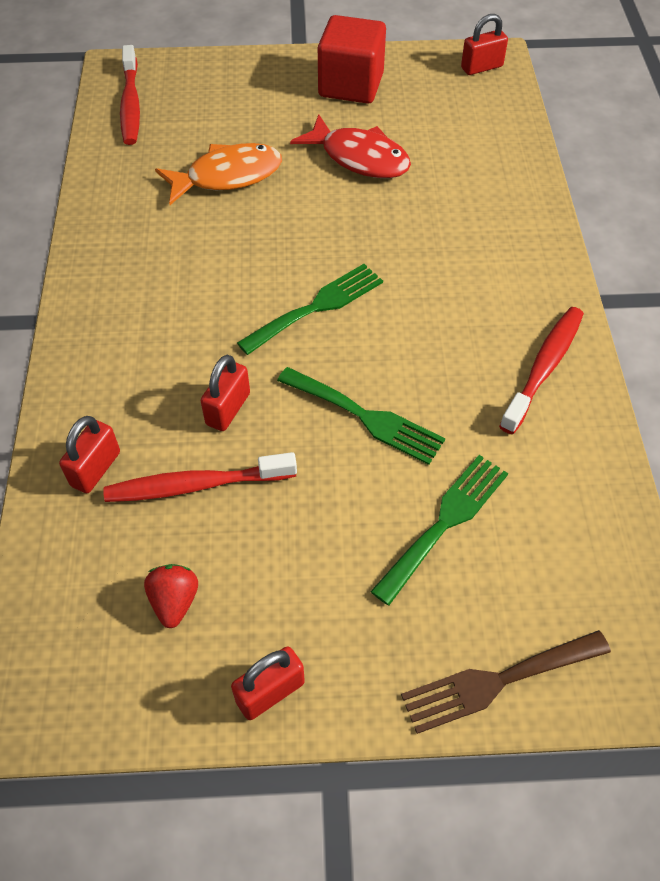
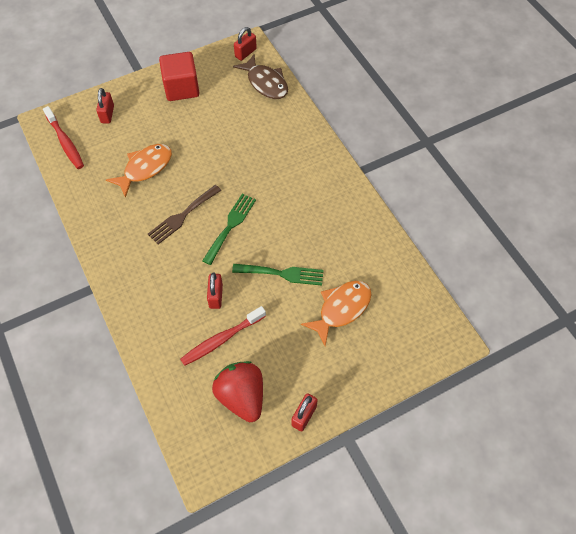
camera: 25 degrees left, 5 degrees up
(95, 469) = (169, 352): red padlock -> red padlock (107, 114)
(174, 601) = (241, 396): red strawberry -> red strawberry, size x2.00
(359, 158) = (209, 132): red fish -> none
(445, 522) = (341, 309): green fork -> orange fish
(493, 117) = (265, 83): none -> brown fish
(497, 681) = (393, 369): brown fork -> brown fork (182, 216)
(544, 367) = (351, 216): red toothbrush -> none

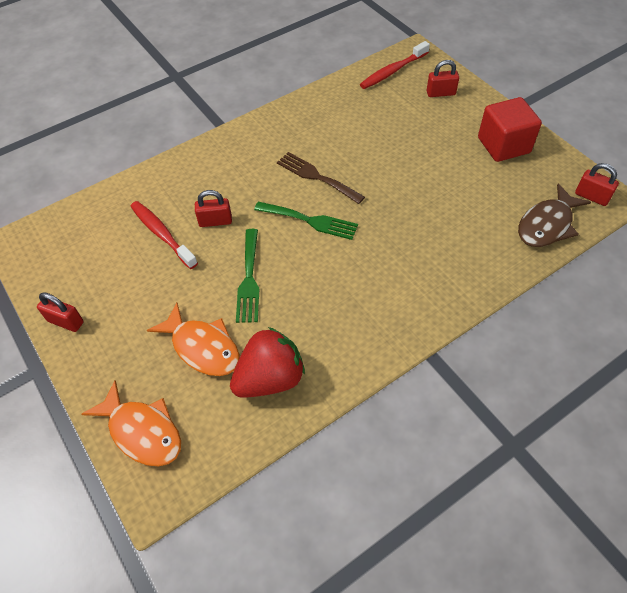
camera: 85 degrees right, 5 degrees down
(145, 168) = (374, 135): orange fish -> orange fish (142, 431)
(241, 396) = (94, 261): red strawberry -> red strawberry (270, 378)

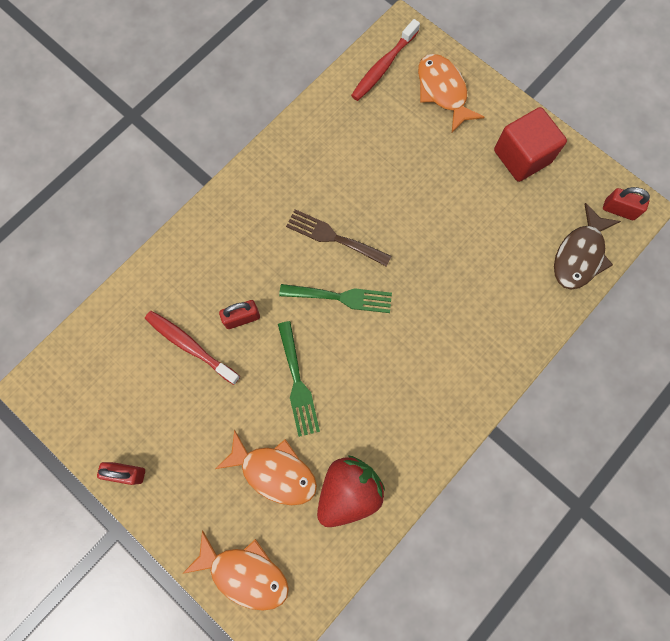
camera: 15 degrees left, 20 degrees up
(440, 93) = (443, 91): red padlock -> orange fish

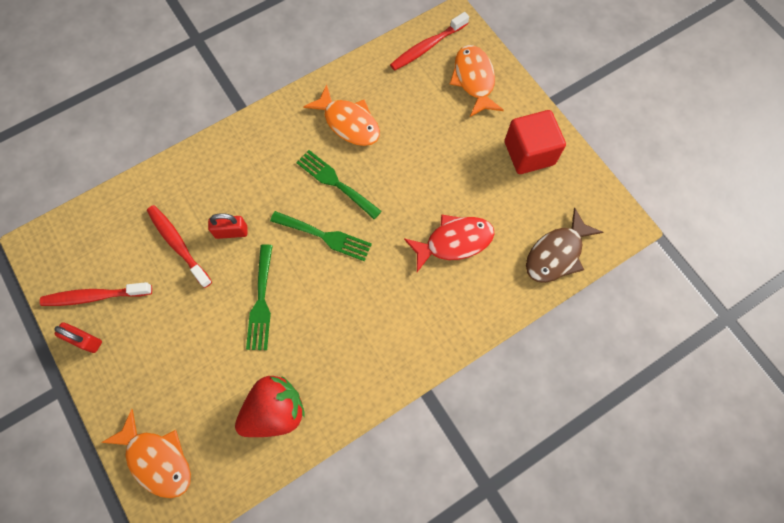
camera: 15 degrees right, 5 degrees down
(120, 424) = (94, 296): none -> red toothbrush
(274, 471) = (214, 375): orange fish -> orange fish (348, 123)
(333, 237) = (335, 182): brown fork -> green fork
(474, 269) = (454, 242): none -> red fish
(619, 210) = (606, 222): red padlock -> none

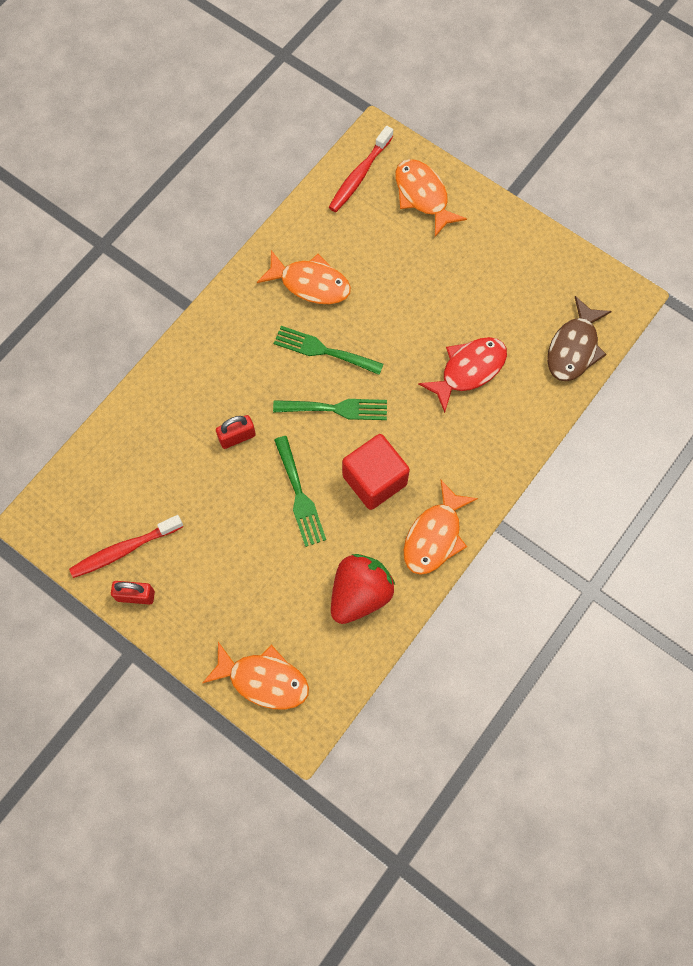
camera: 20 degrees left, 0 degrees up
(178, 244) = (187, 468): red toothbrush -> none
(363, 382) = (435, 536): none -> orange fish
(529, 153) = (509, 255): red cube -> red cube (374, 480)

